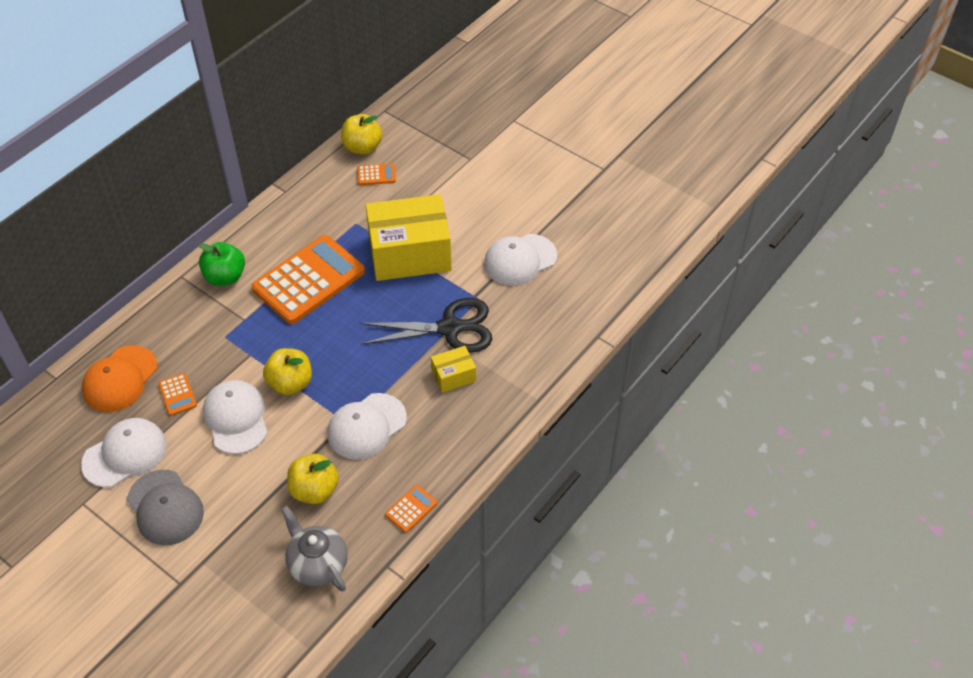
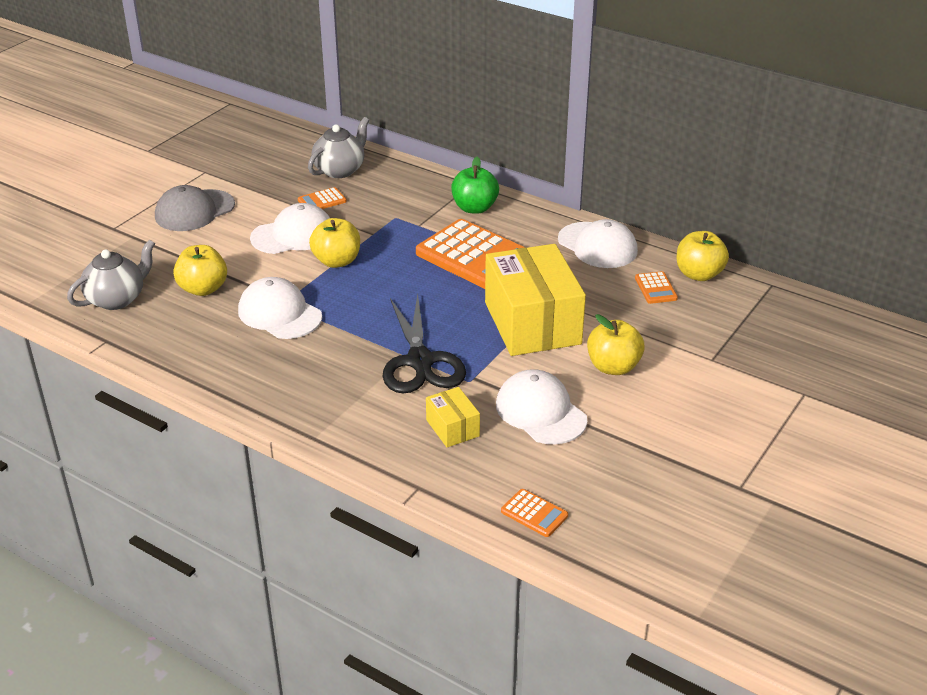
camera: 85 degrees right, 15 degrees down
(120, 379) = (340, 170): orange cap -> grey teapot
(125, 454) = (255, 184): white cap -> white cap (597, 245)
(411, 509) = (171, 351): orange calculator -> orange calculator (534, 513)
(453, 376) = (349, 369): yellow box -> yellow box (452, 428)
(472, 213) = (613, 367): none -> yellow apple

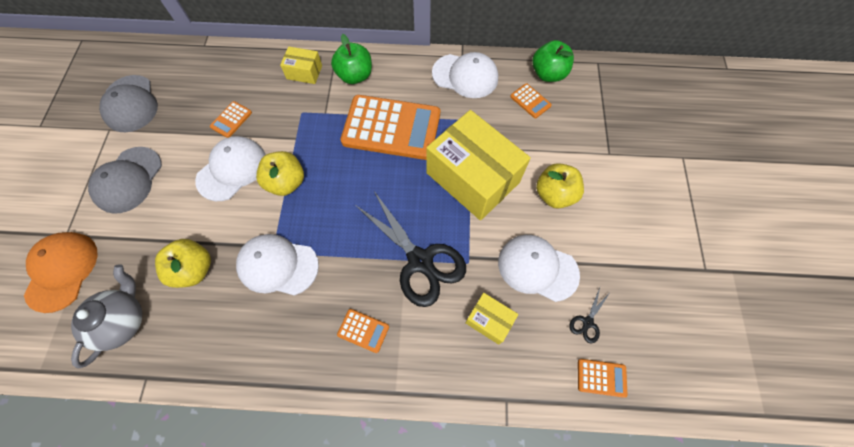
camera: 30 degrees left, 30 degrees up
(93, 250) = (62, 271): none -> orange cap
(238, 160) = (130, 104): none -> grey cap
(321, 386) = (363, 330): none -> orange calculator
(340, 170) = (224, 79): grey teapot -> none
(424, 189) = (304, 72): none -> yellow box
(558, 470) = (587, 322): none -> black scissors
(699, 274) = (548, 74): yellow apple -> green apple

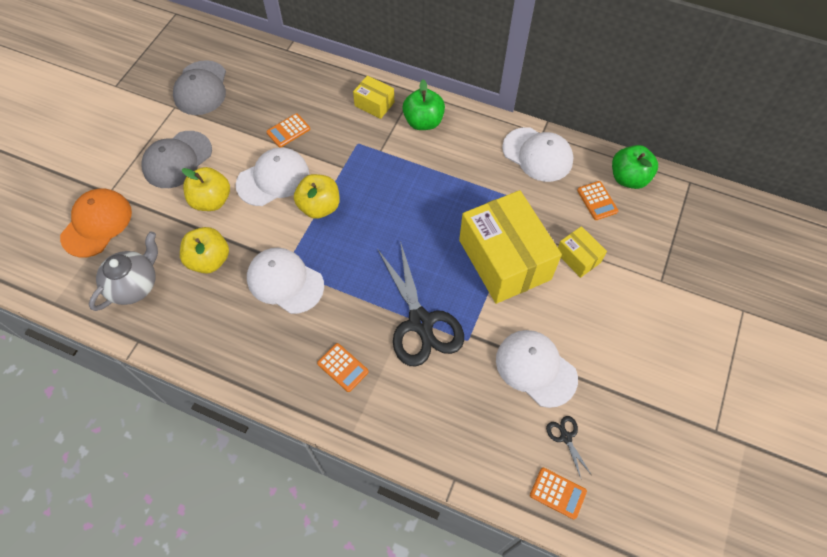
camera: 20 degrees right, 5 degrees down
(391, 128) = (441, 185): orange calculator -> none
(489, 320) = (467, 401): yellow box -> yellow box (578, 257)
(554, 194) = (583, 303): yellow apple -> yellow apple (211, 200)
(587, 322) = (566, 437): black scissors -> black scissors turned 105 degrees clockwise

